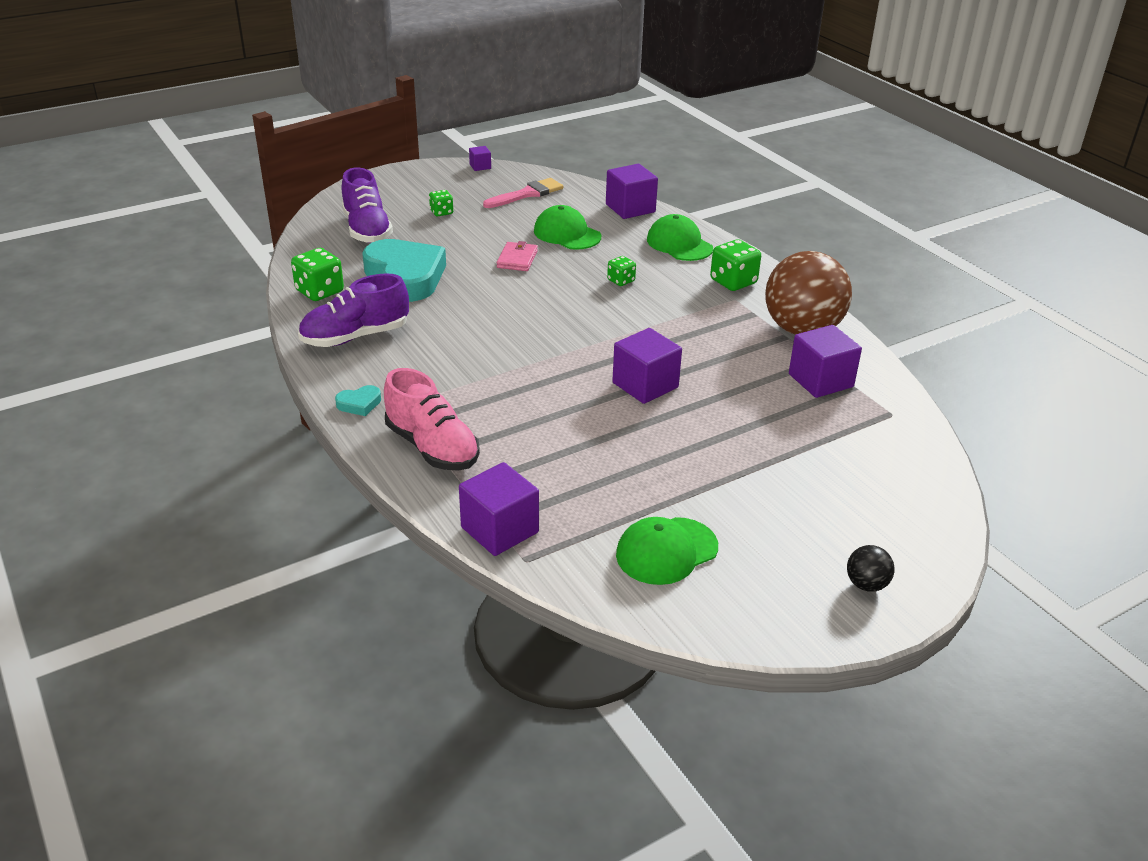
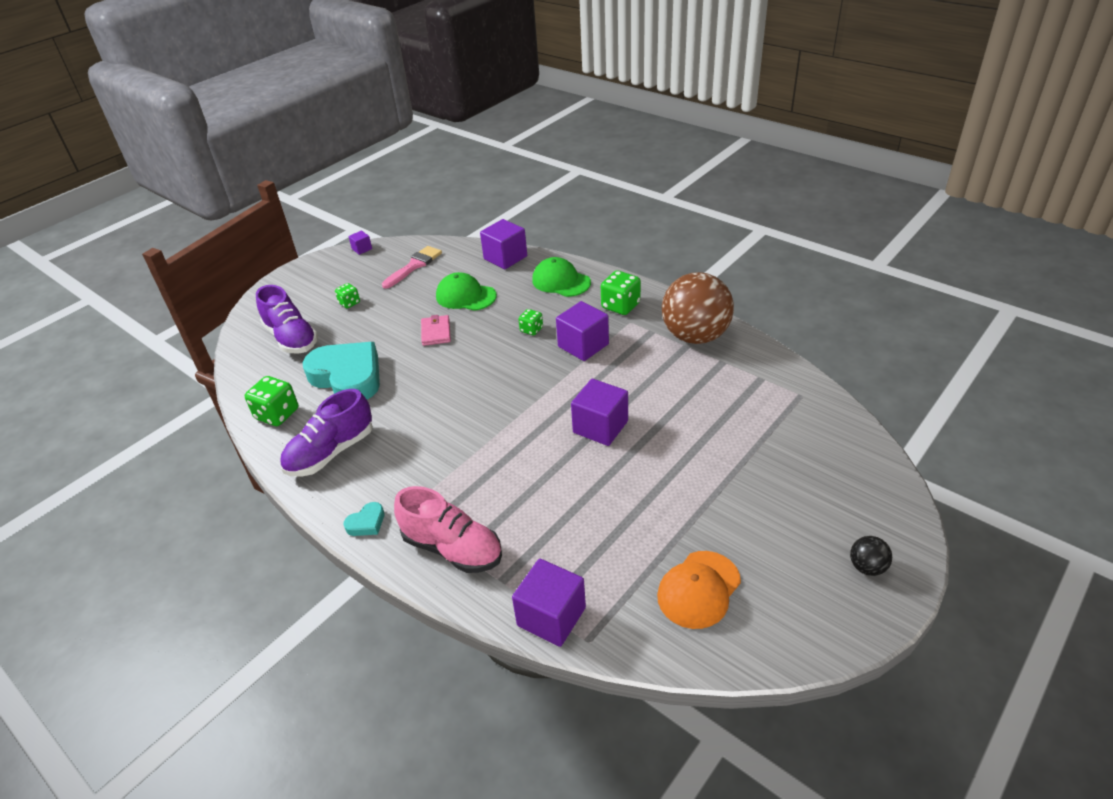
camera: 15 degrees left, 5 degrees up
(666, 551) = (698, 589): green cap -> orange cap
(820, 380) = (733, 380): purple cube -> purple cube (583, 345)

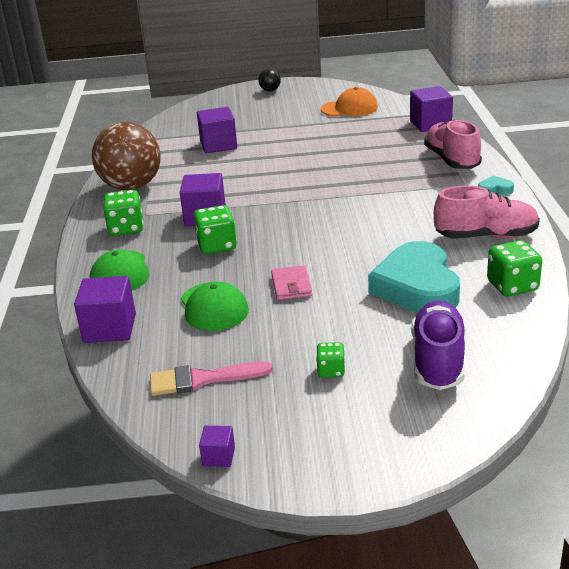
camera: 135 degrees left, 10 degrees down
(331, 452) = (486, 236): purple shoe -> pink shoe
(436, 332) = (291, 286): pink wallet -> pink wallet turned 45 degrees counterclockwise
(531, 330) = (217, 246): green dice -> green dice, size x1.71
(600, 427) = (283, 171): purple cube -> purple cube (218, 145)

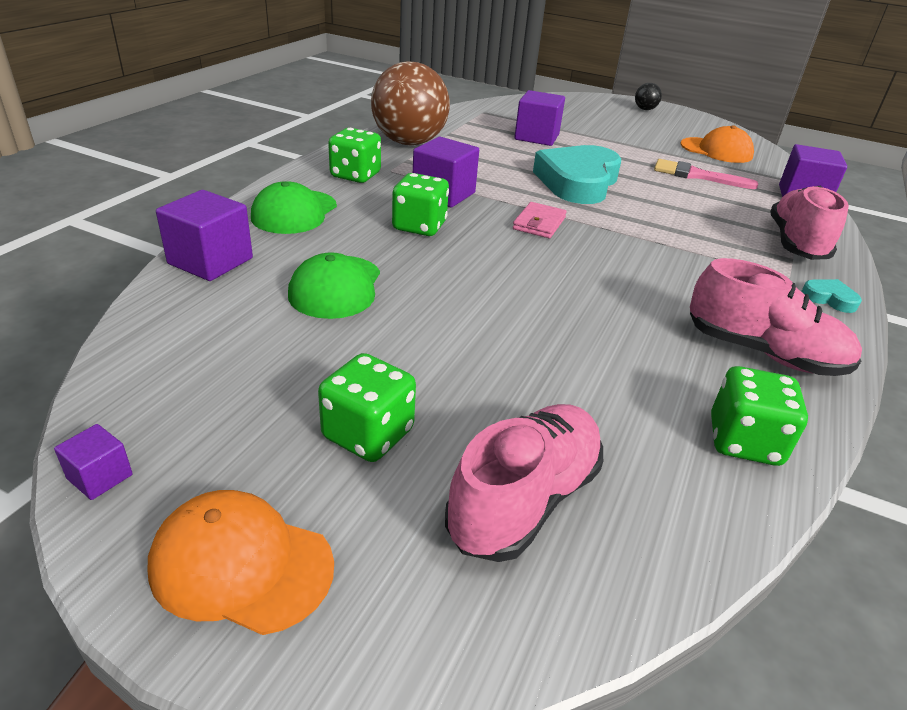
camera: 25 degrees right, 5 degrees up
(202, 379) = (216, 364): pink brush -> pink brush (696, 175)
(291, 286) = (446, 303): pink wallet -> pink wallet (539, 223)
(331, 371) = (368, 434): green dice -> green dice, size x1.71
(340, 450) = (241, 564): none -> orange cap
(417, 287) = (600, 376): turquoise heart -> turquoise heart (578, 182)
(438, 360) = (524, 500): purple shoe -> pink shoe

